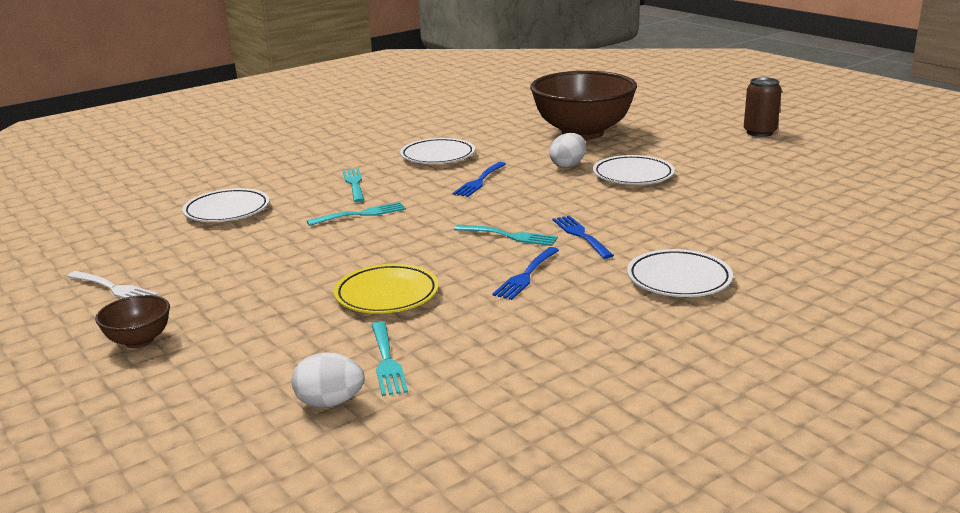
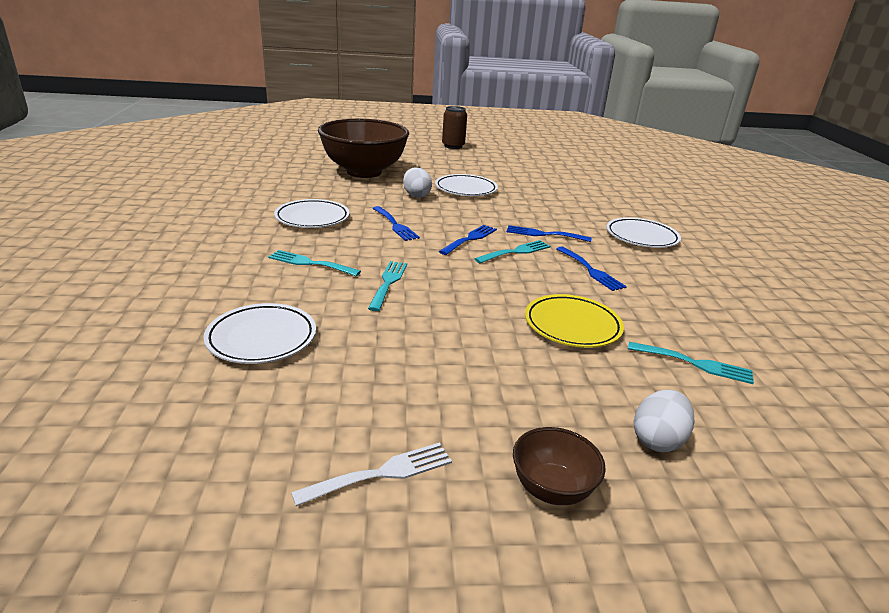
camera: 60 degrees left, 5 degrees up
(330, 402) = (754, 410): white egg -> white egg (657, 440)
(504, 212) = (470, 239): none -> blue fork

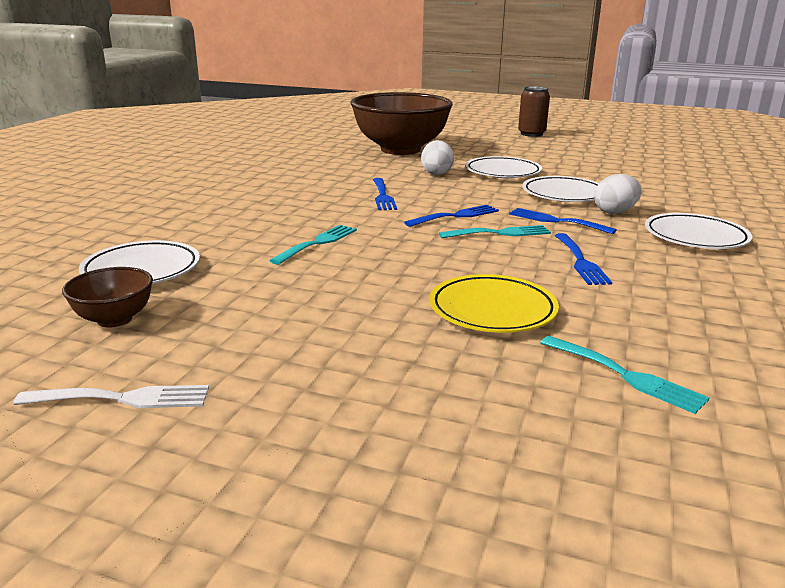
camera: 25 degrees right, 5 degrees down
(310, 263) = (256, 218): turquoise fork -> none
(312, 218) = (301, 182): white plate -> white plate (564, 194)
(552, 489) = (284, 456): brown bowl -> brown bowl (114, 319)
(657, 440) = (477, 442): white egg -> white egg (615, 212)

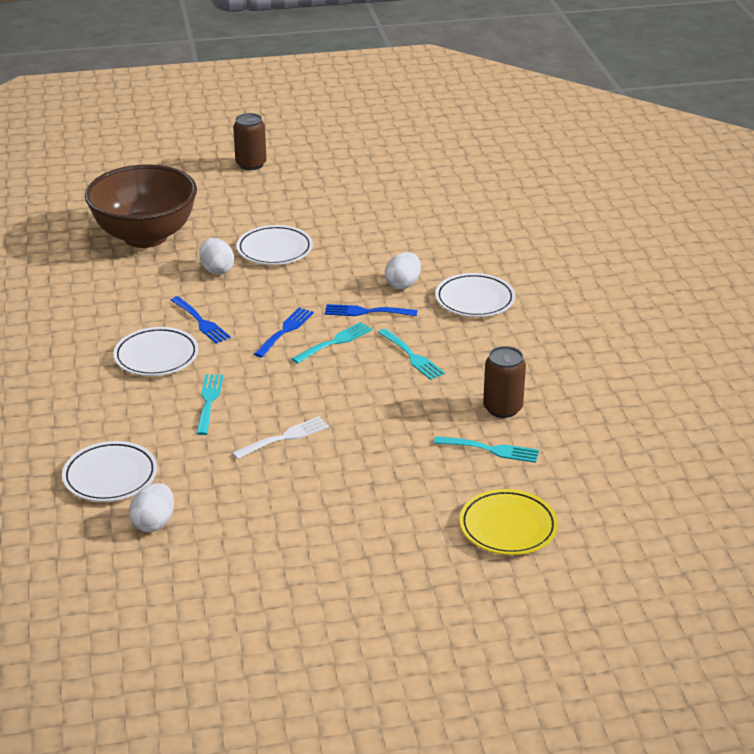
camera: 30 degrees left, 10 degrees up
(114, 319) = (154, 523): brown bowl -> white egg
(123, 398) = (237, 569): white fork -> white fork (284, 437)
(492, 310) = (386, 425): yellow plate -> yellow plate (508, 527)
(564, 194) = (349, 270): white plate -> white plate (156, 356)
(581, 261) = (412, 356): blue fork -> turquoise fork
(674, 335) = (502, 408): none -> brown can

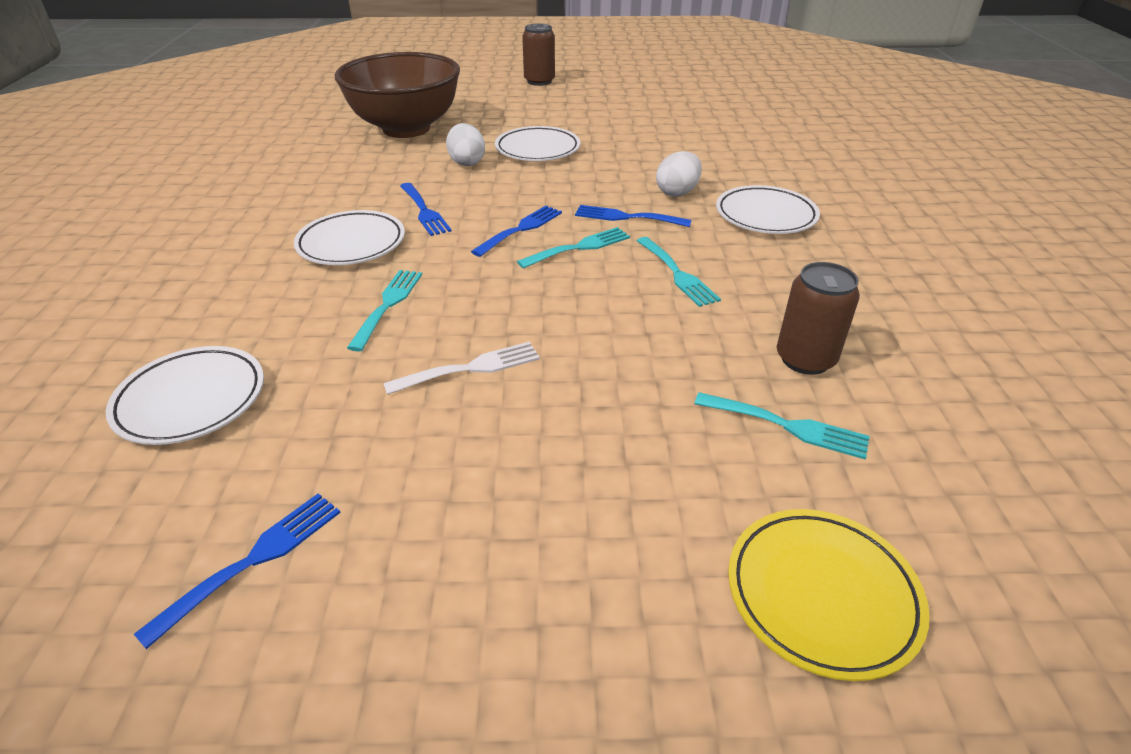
camera: 10 degrees right, 5 degrees up
(154, 523) = (203, 493): white egg -> none
(203, 548) = (253, 560): none -> blue fork

